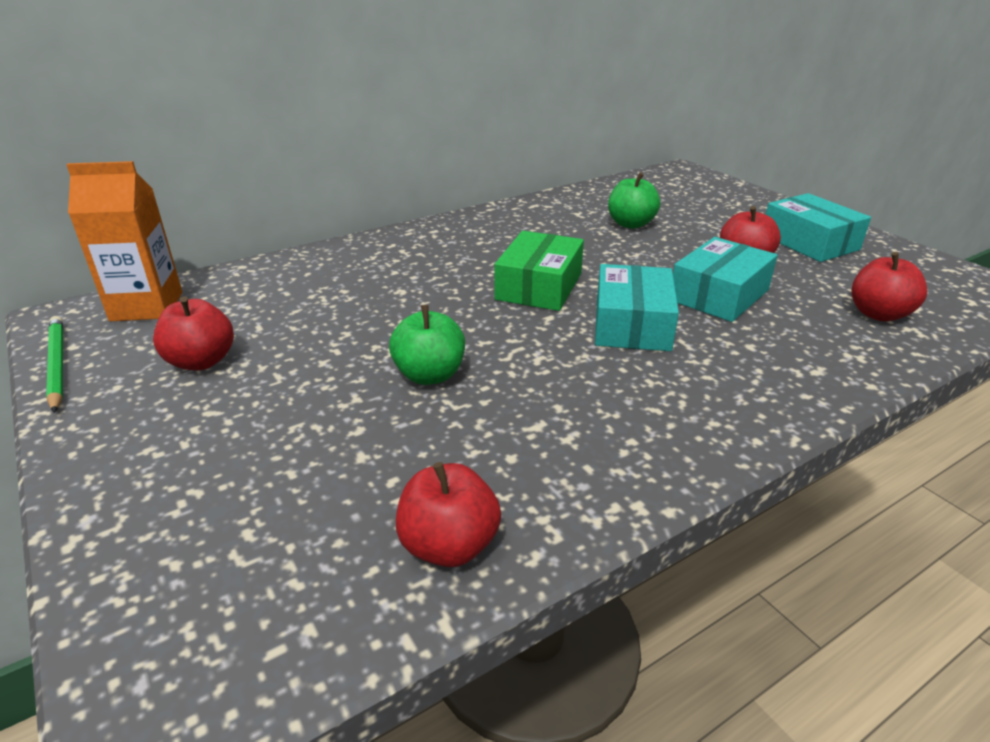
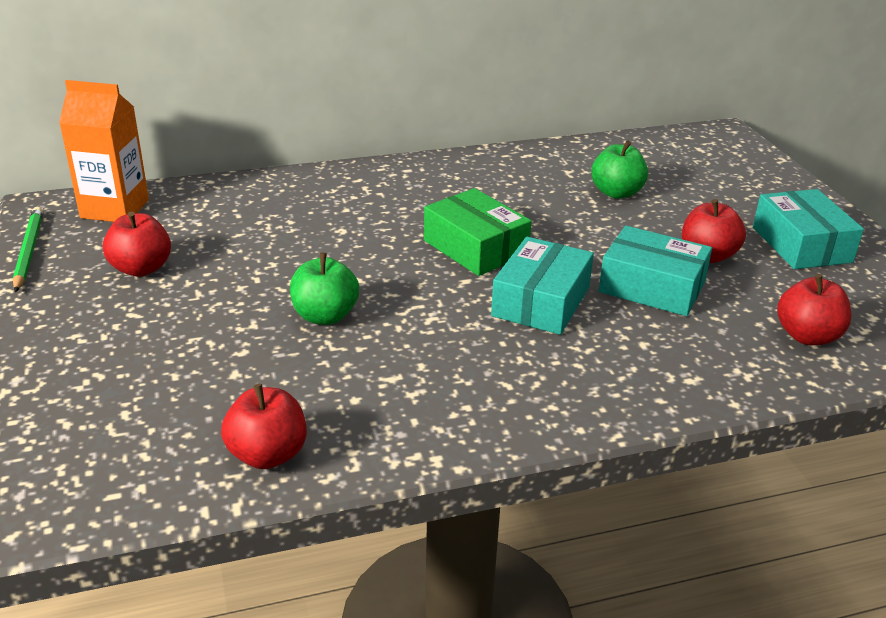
camera: 15 degrees right, 0 degrees up
(539, 286) = (475, 247): green box -> green box turned 75 degrees counterclockwise
(719, 295) = (652, 287): turquoise box -> turquoise box turned 60 degrees clockwise

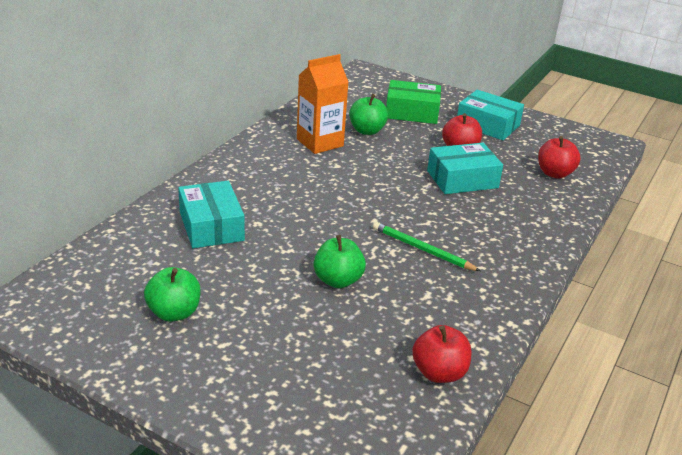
camera: 45 degrees left, 0 degrees up
(28, 251) = (65, 345): green pencil -> green pencil (422, 249)
(115, 209) = (75, 282): orange carton -> orange carton (320, 142)
(141, 268) = (174, 313): red apple -> green apple
(475, 247) = (349, 197): green box -> green box (412, 112)
(541, 301) = (428, 213): turquoise box -> turquoise box (211, 226)

